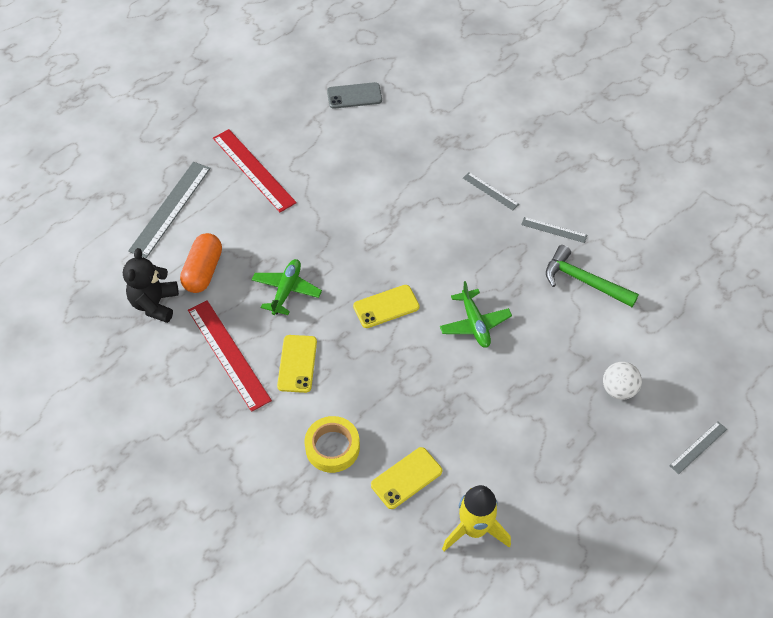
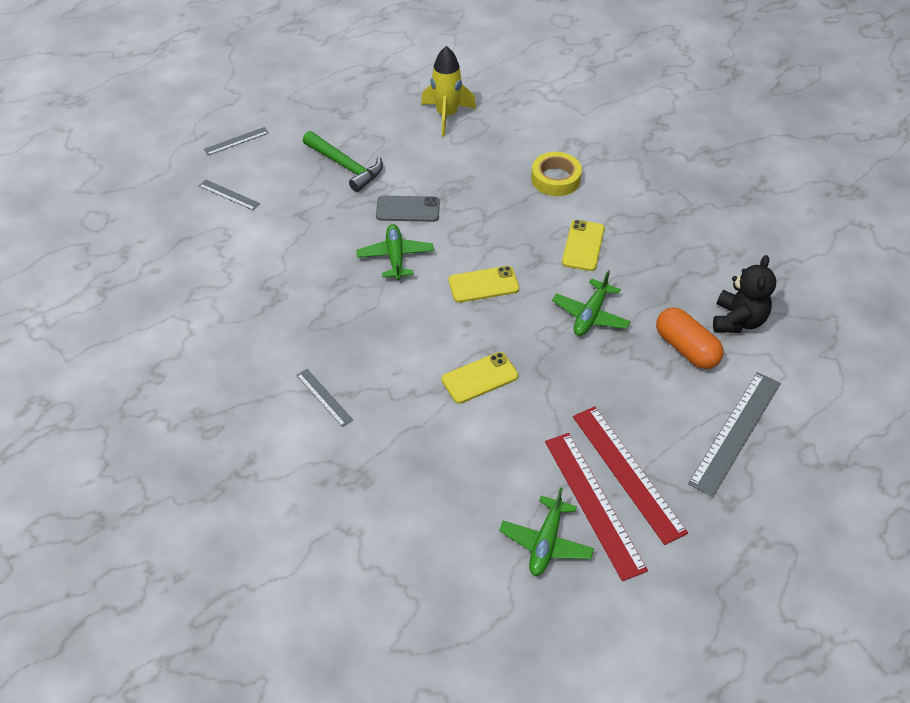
camera: 170 degrees left, 5 degrees down
(203, 271) = (686, 348): orange capsule -> orange capsule turned 60 degrees counterclockwise
(228, 354) = (653, 262): red ruler -> red ruler (594, 503)
(308, 121) = (546, 543): none -> green plane
(354, 96) = (471, 579): grey phone -> grey phone (408, 209)
(406, 478) = (494, 151): yellow phone -> yellow phone (480, 378)
(554, 230) = (269, 339): grey ruler -> grey ruler (229, 195)
(584, 281) = (264, 281): green hammer -> green hammer (345, 166)
(618, 389) = (281, 187): white ball -> none

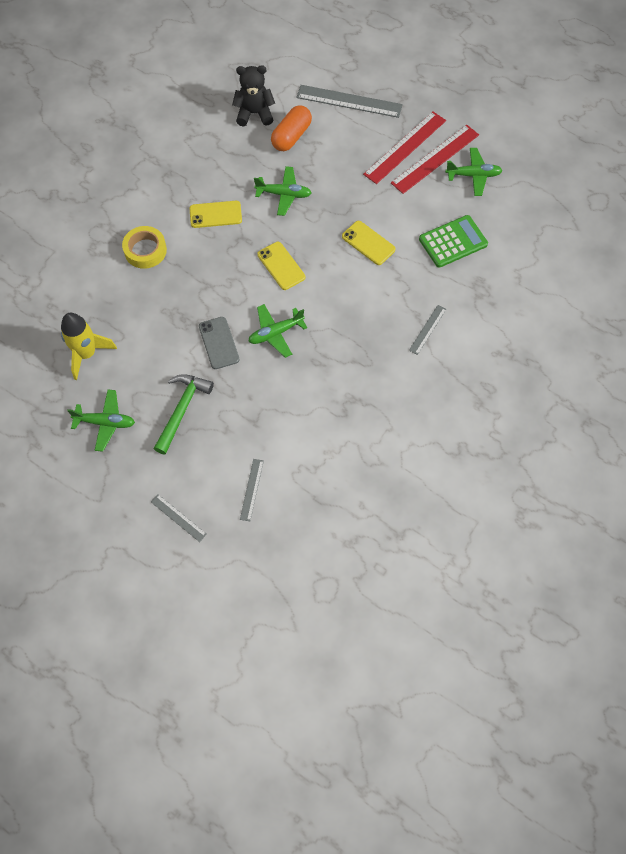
camera: 110 degrees left, 15 degrees up
(363, 114) = (105, 422): none -> green plane
(440, 472) = (453, 242): none -> green calculator

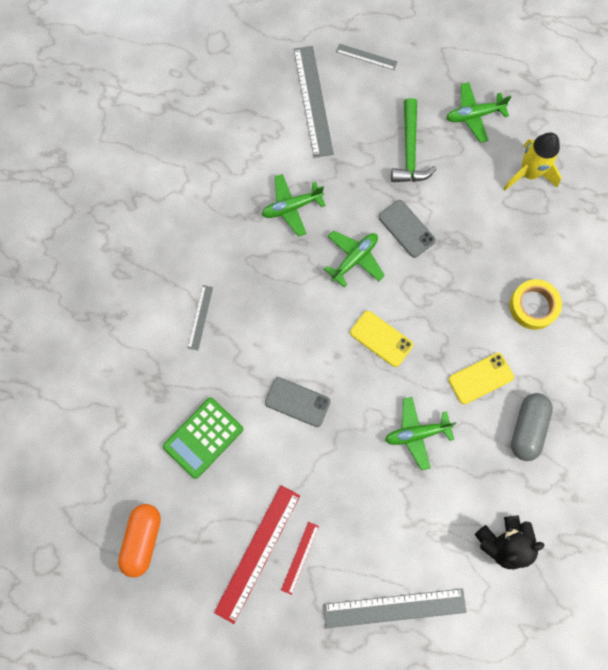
camera: 160 degrees right, 10 degrees up
(198, 172) = (527, 428): none -> grey capsule
(252, 489) = (313, 101): grey ruler -> grey ruler, size x1.95
(291, 136) = (443, 523): orange capsule -> orange capsule (142, 539)
(368, 243) = (297, 402): yellow phone -> grey phone
(405, 147) = (300, 557): red ruler -> red ruler, size x0.51
(473, 175) = (204, 544): green plane -> green plane (291, 207)

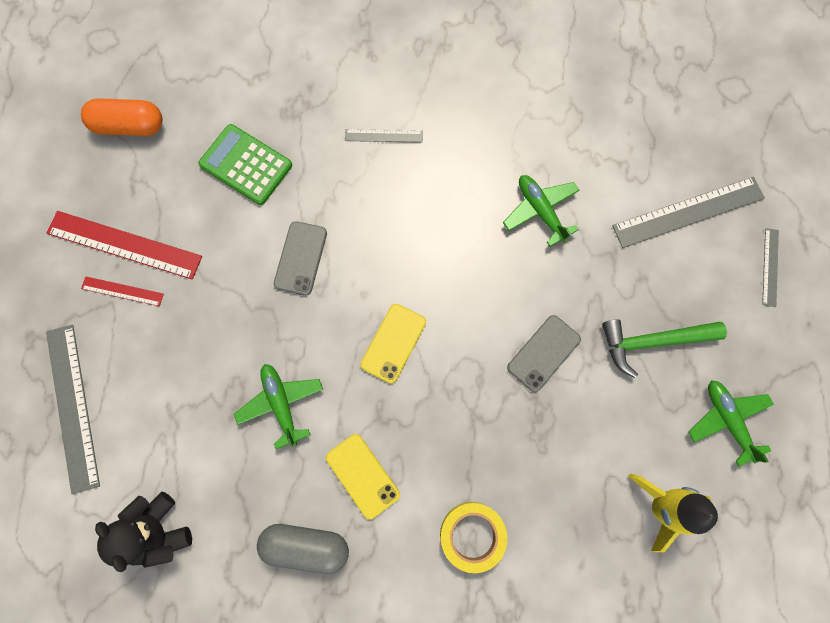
camera: 80 degrees right, 0 degrees up
(354, 259) = (489, 295): green plane -> none

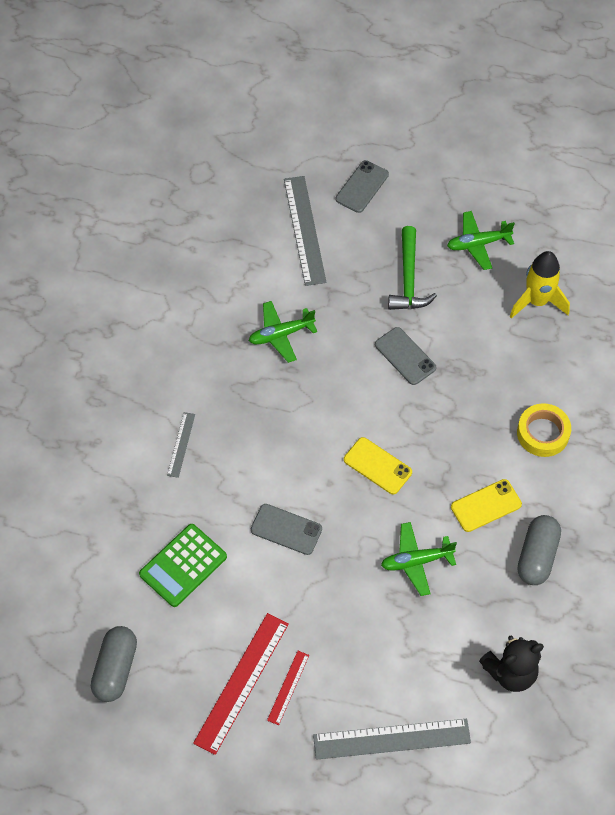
camera: 80 degrees left, 15 degrees down
(129, 126) = (115, 669): orange capsule -> grey capsule
(770, 267) = (362, 187): grey ruler -> grey phone

